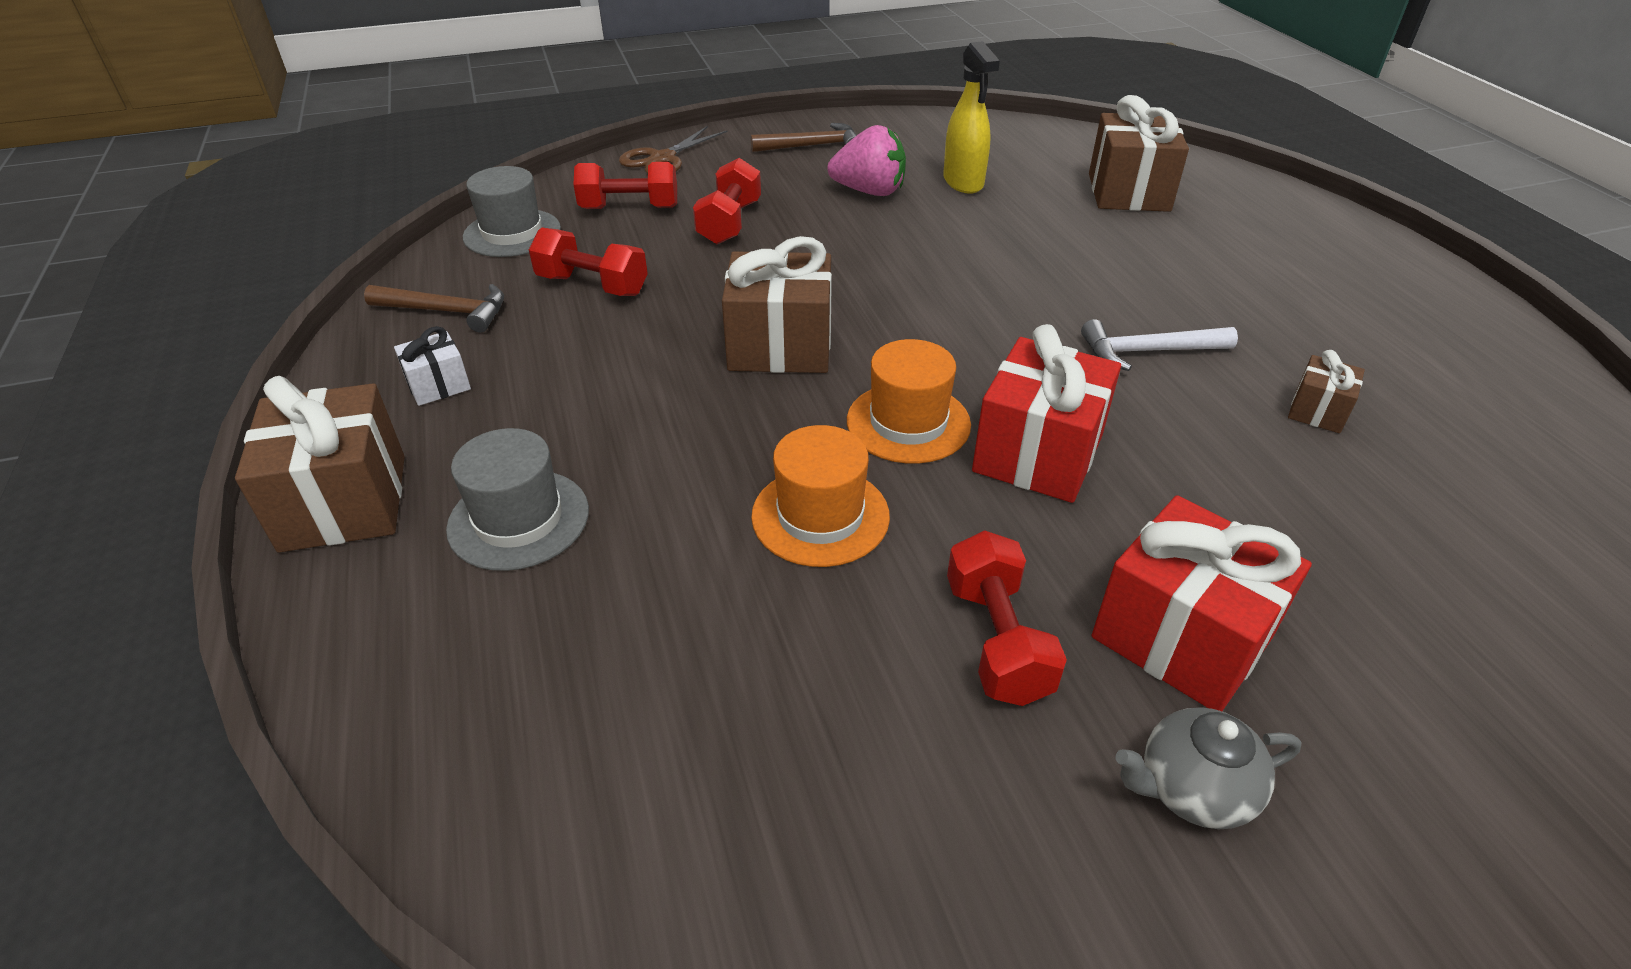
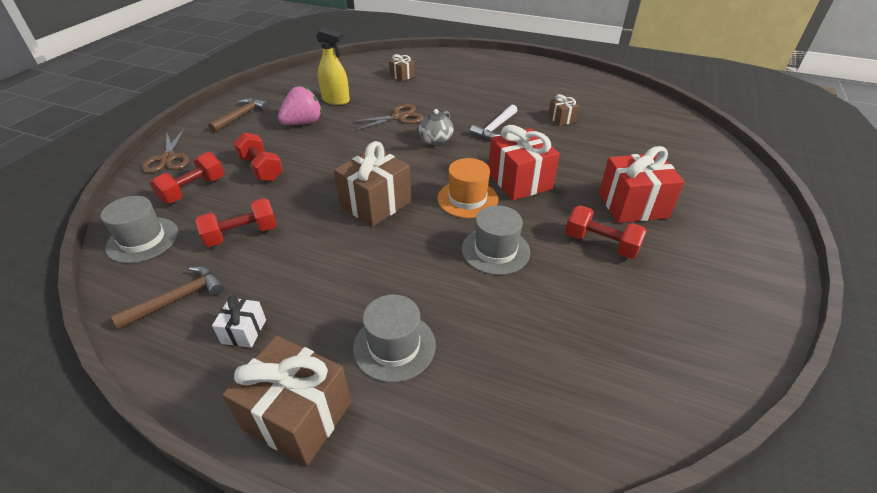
camera: 50 degrees left, 0 degrees up
(820, 516) = (495, 250): orange hat -> grey hat
(1013, 251) = (399, 117): none -> brown scissors
(1128, 192) = (402, 76): brown gift -> brown gift, size x0.51
(1192, 790) = (693, 241): grey teapot -> grey teapot (435, 140)

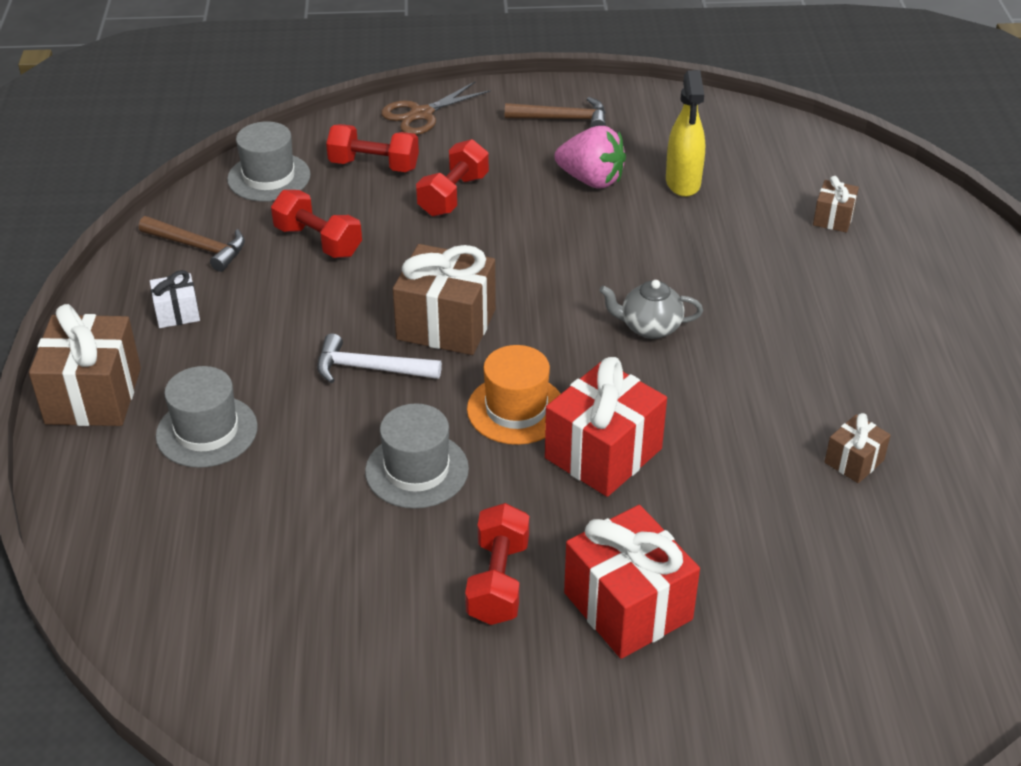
camera: 65 degrees right, 0 degrees up
(399, 117) = (688, 265): brown scissors -> none
(495, 128) = (746, 383): white hammer -> white hammer (370, 368)

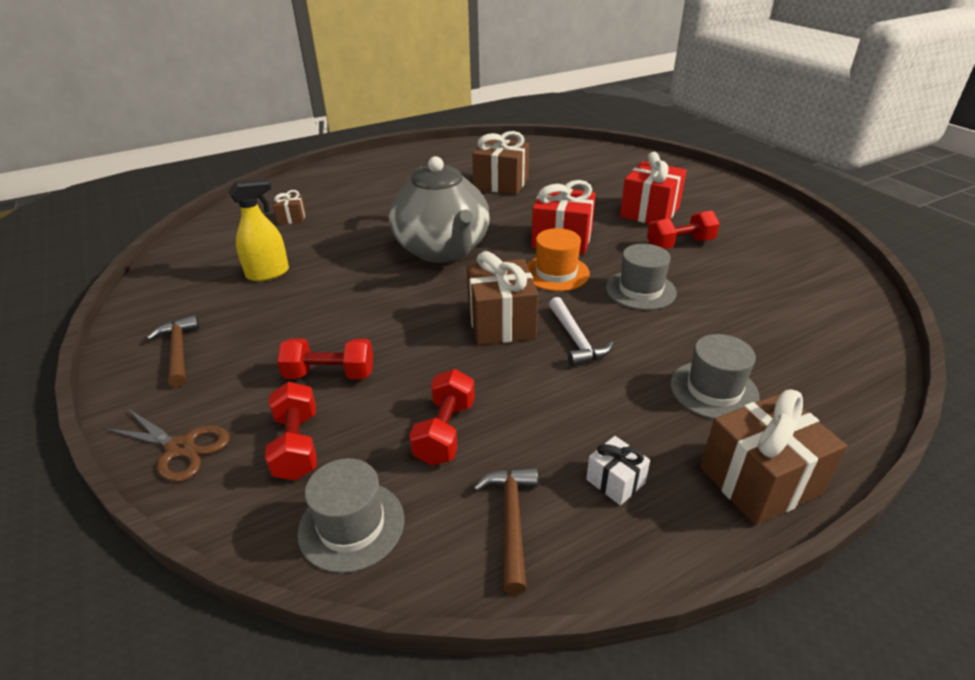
camera: 115 degrees left, 5 degrees down
(591, 180) = (278, 311): pink strawberry -> none
(649, 327) = (443, 250): grey teapot -> grey teapot, size x2.37
(854, 461) = (501, 183): brown gift -> brown gift, size x1.97

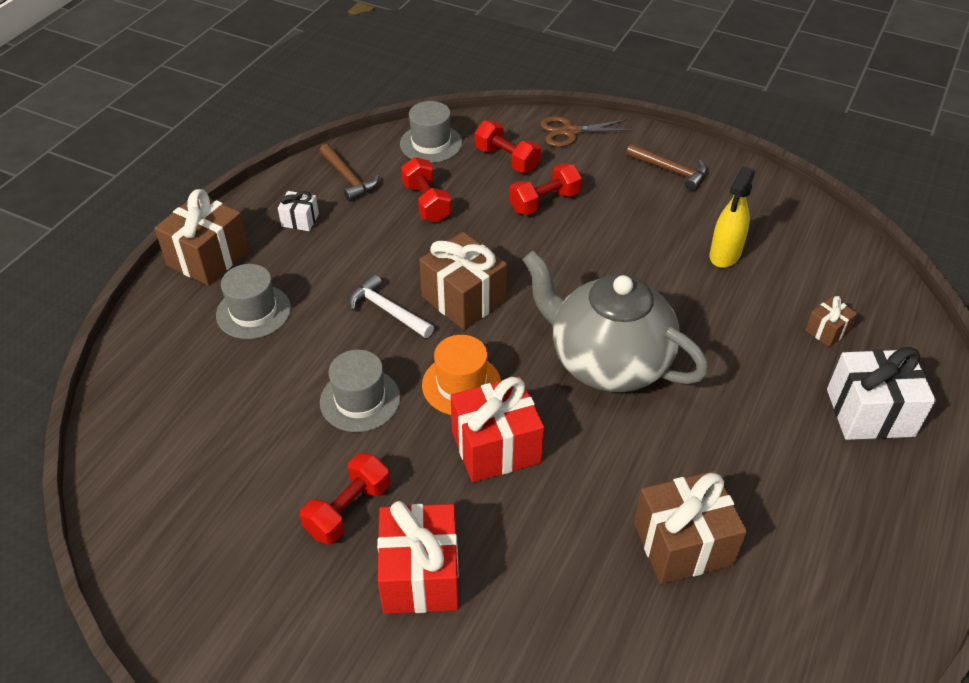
camera: 145 degrees right, 10 degrees up
(338, 188) = (870, 412): none -> white gift

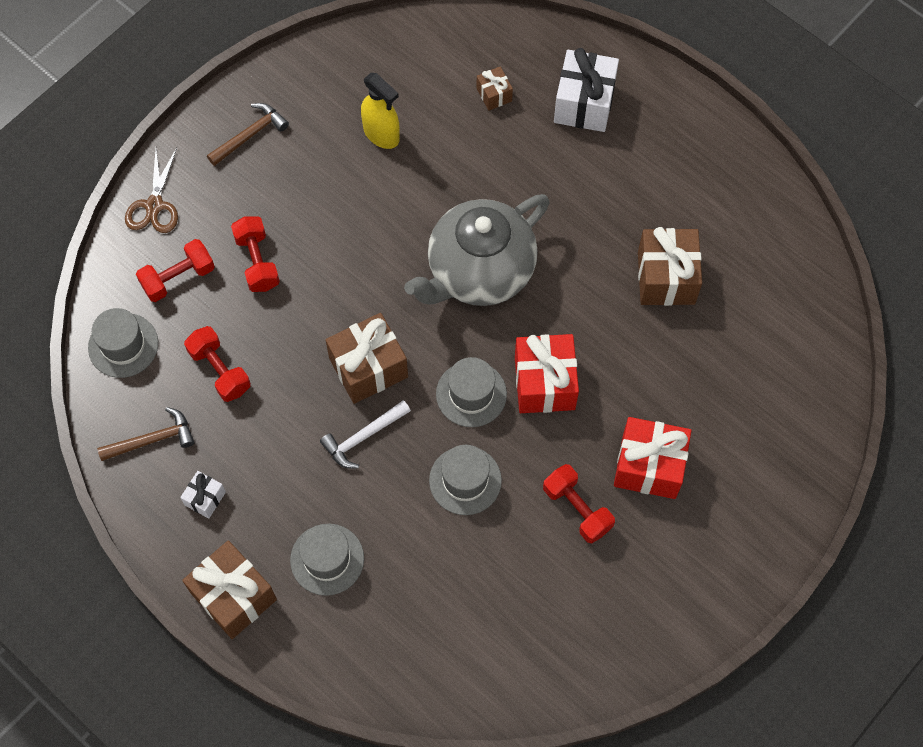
camera: 75 degrees left, 20 degrees up
(427, 202) = (220, 370): red dumbbell -> red dumbbell turned 60 degrees clockwise
(461, 384) = (471, 394): orange hat -> grey hat

